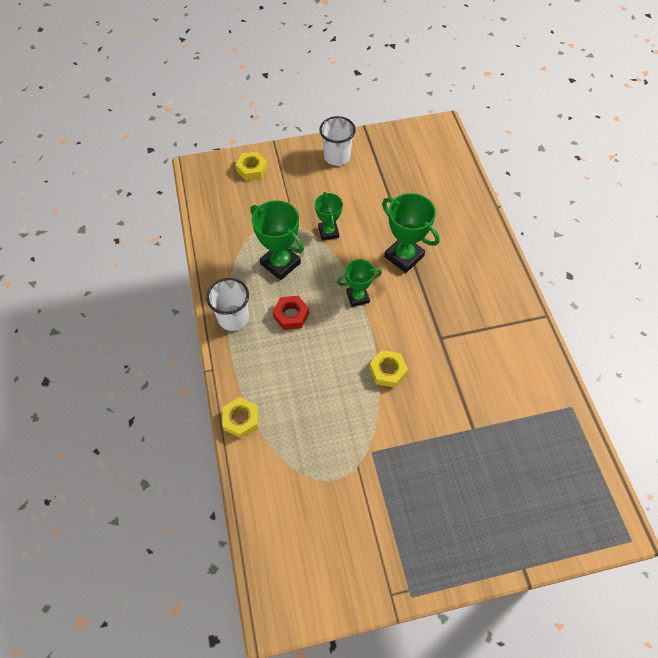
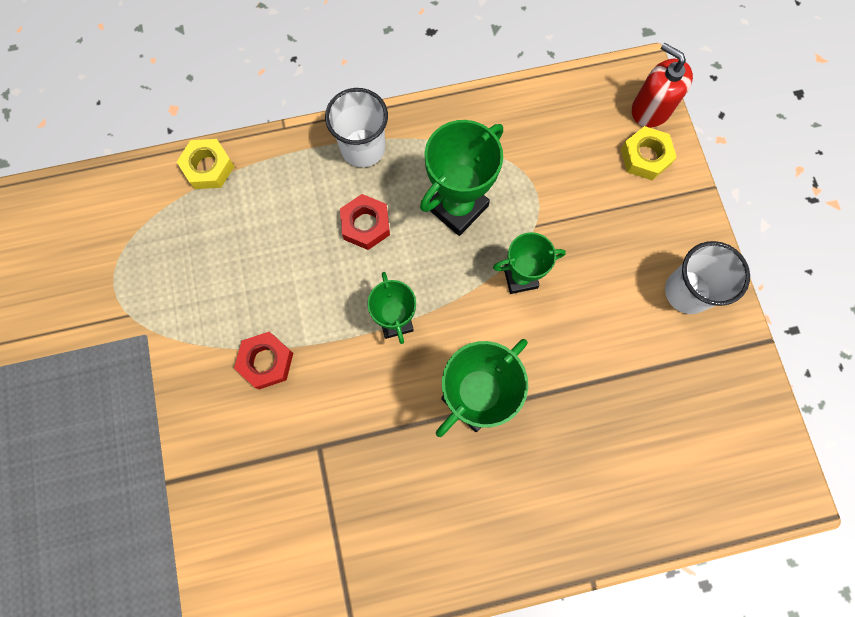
camera: 90 degrees right, 15 degrees up
(219, 164) = (651, 109): none -> red soap dispenser
(387, 371) = (266, 361): yellow nut -> red nut

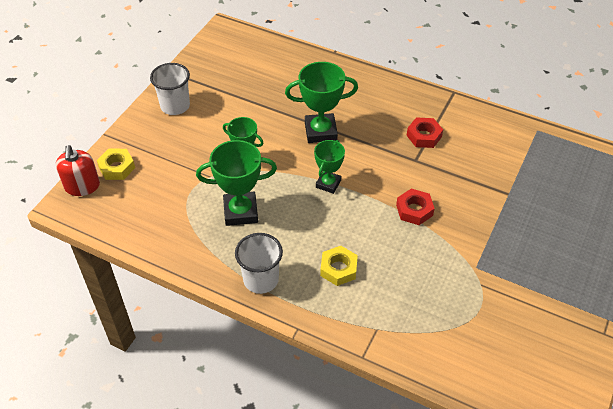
camera: 140 degrees left, 25 degrees down
(208, 167) = (368, 337): yellow nut -> yellow nut (338, 269)
(366, 225) = (300, 237): red nut -> red nut (424, 136)

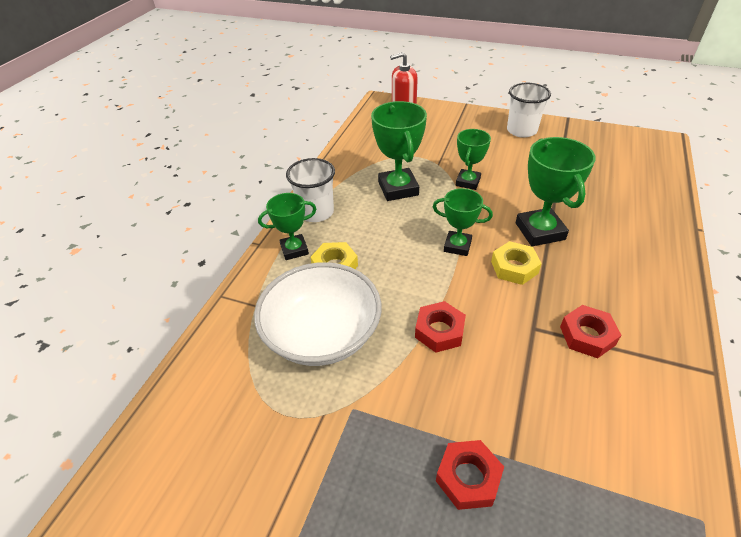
camera: 85 degrees right, 5 degrees down
(117, 167) = (430, 115): yellow nut -> yellow nut (514, 267)
(312, 299) = (294, 249): none -> green trophy
(411, 281) = (322, 334): none -> white bowl
(520, 215) = (468, 477): none -> red nut

